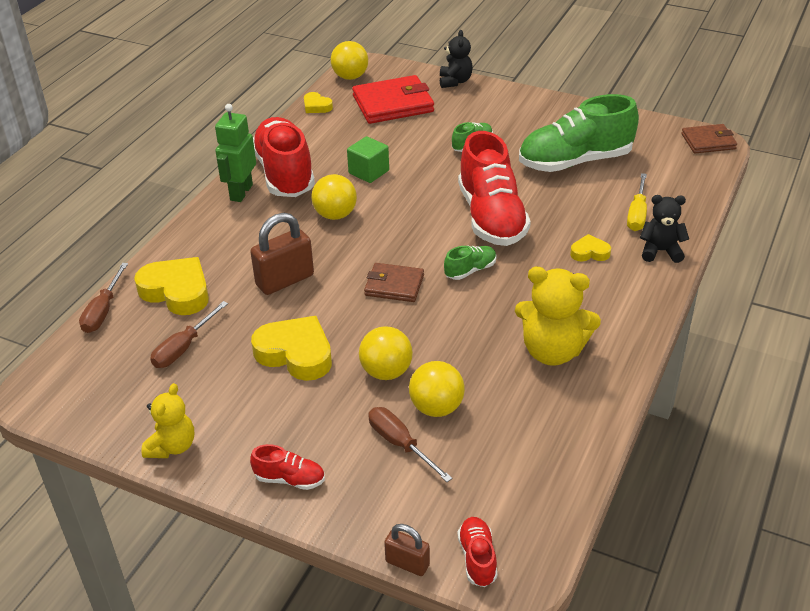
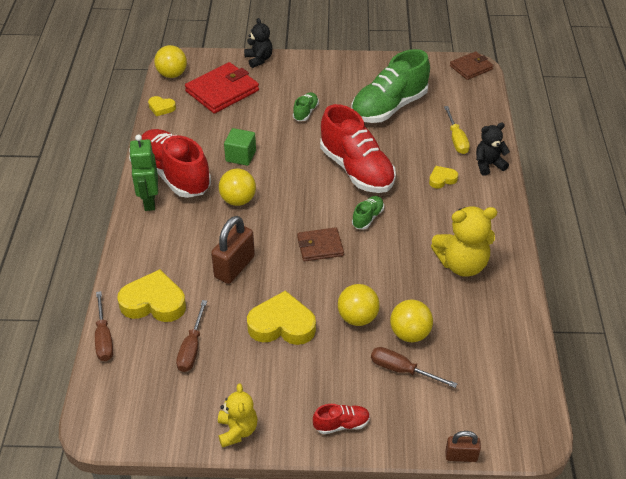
camera: 25 degrees left, 5 degrees up
(477, 558) = (503, 435): red shoe -> none

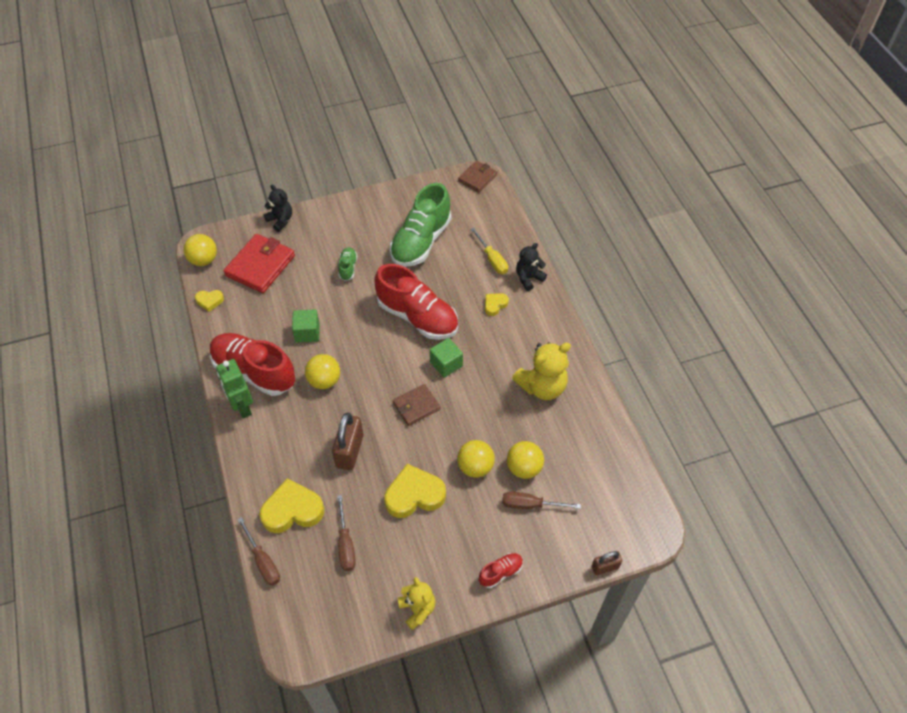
camera: 20 degrees left, 10 degrees up
(367, 218) = (446, 364): green shoe -> green cube

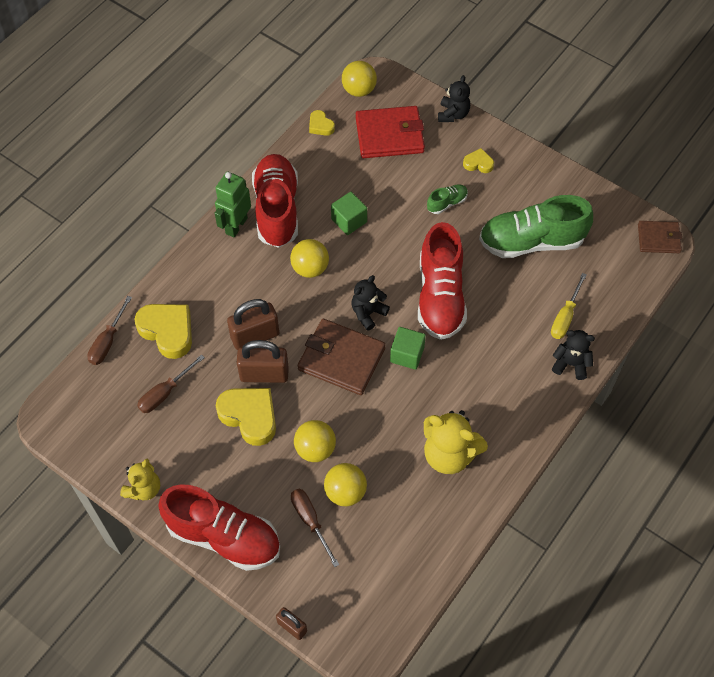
camera: 55 degrees right, 5 degrees up
(387, 464) = (264, 374): none -> brown padlock
(393, 367) = (368, 313): none -> black teddy bear
(416, 406) = (341, 359): brown wallet -> brown wallet, size x1.66
(495, 305) = (511, 354): yellow heart -> yellow heart (478, 163)
(500, 572) = (224, 536): red shoe -> red shoe, size x2.28

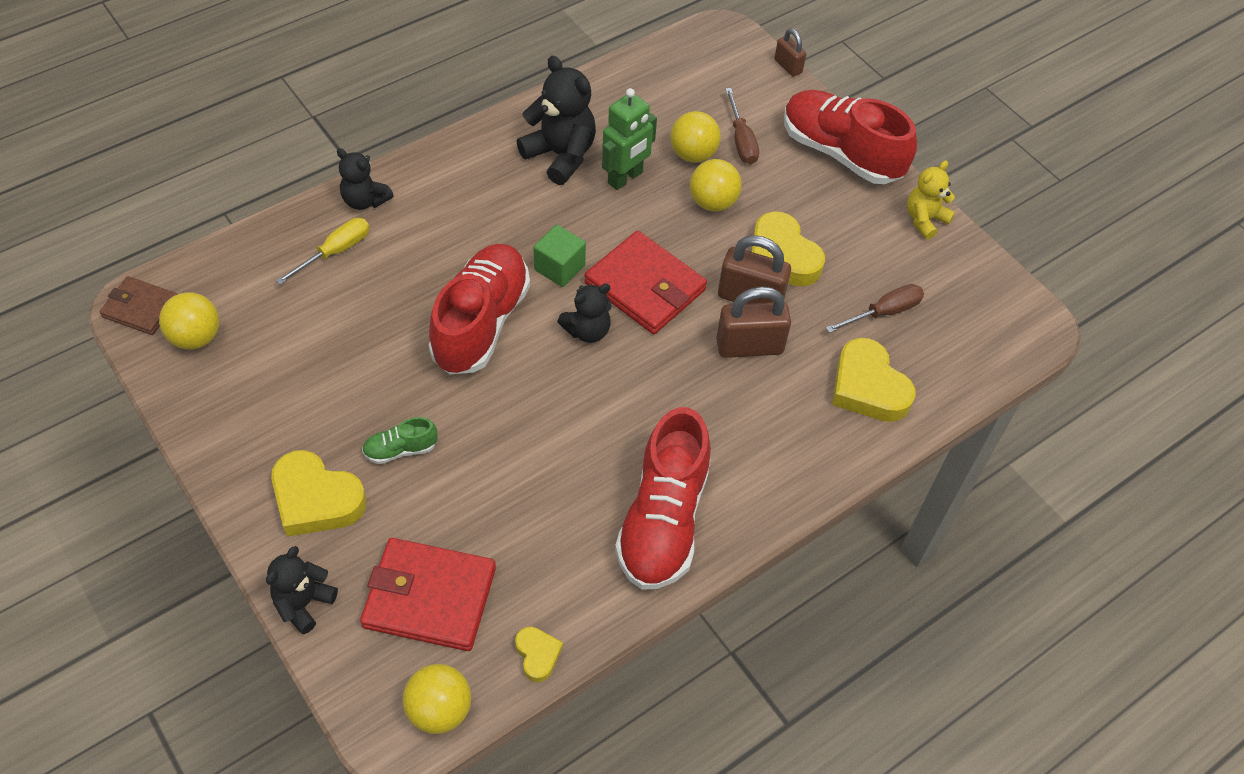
camera: 165 degrees left, 5 degrees down
(108, 341) = (953, 398): brown screwdriver -> none
(236, 225) = (734, 513): green robot -> green robot (625, 178)
(310, 268) = (644, 414): yellow ball -> yellow ball (196, 337)
(341, 359) = (645, 286): brown wallet -> red wallet
(349, 221) = (559, 468): green cube -> none
(449, 454) = (560, 155): yellow teddy bear -> black teddy bear
(478, 163) = (316, 499): yellow heart -> yellow heart, size x1.93
(531, 242) = (315, 356): green shoe -> none

